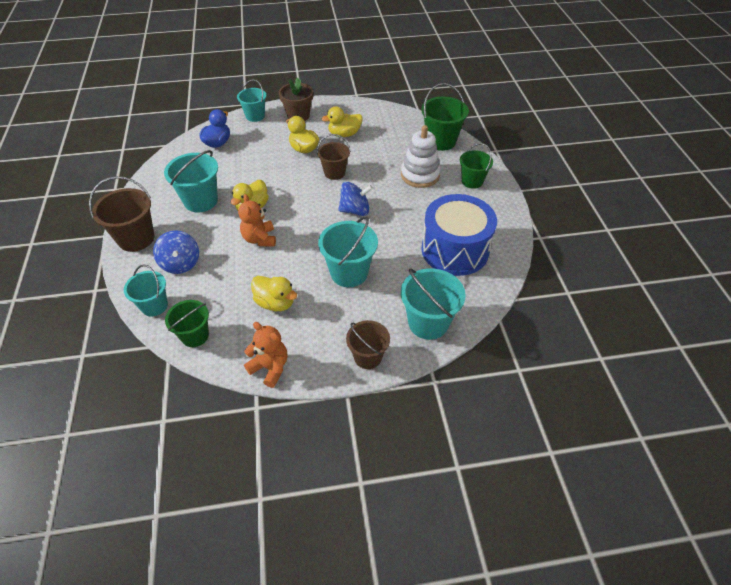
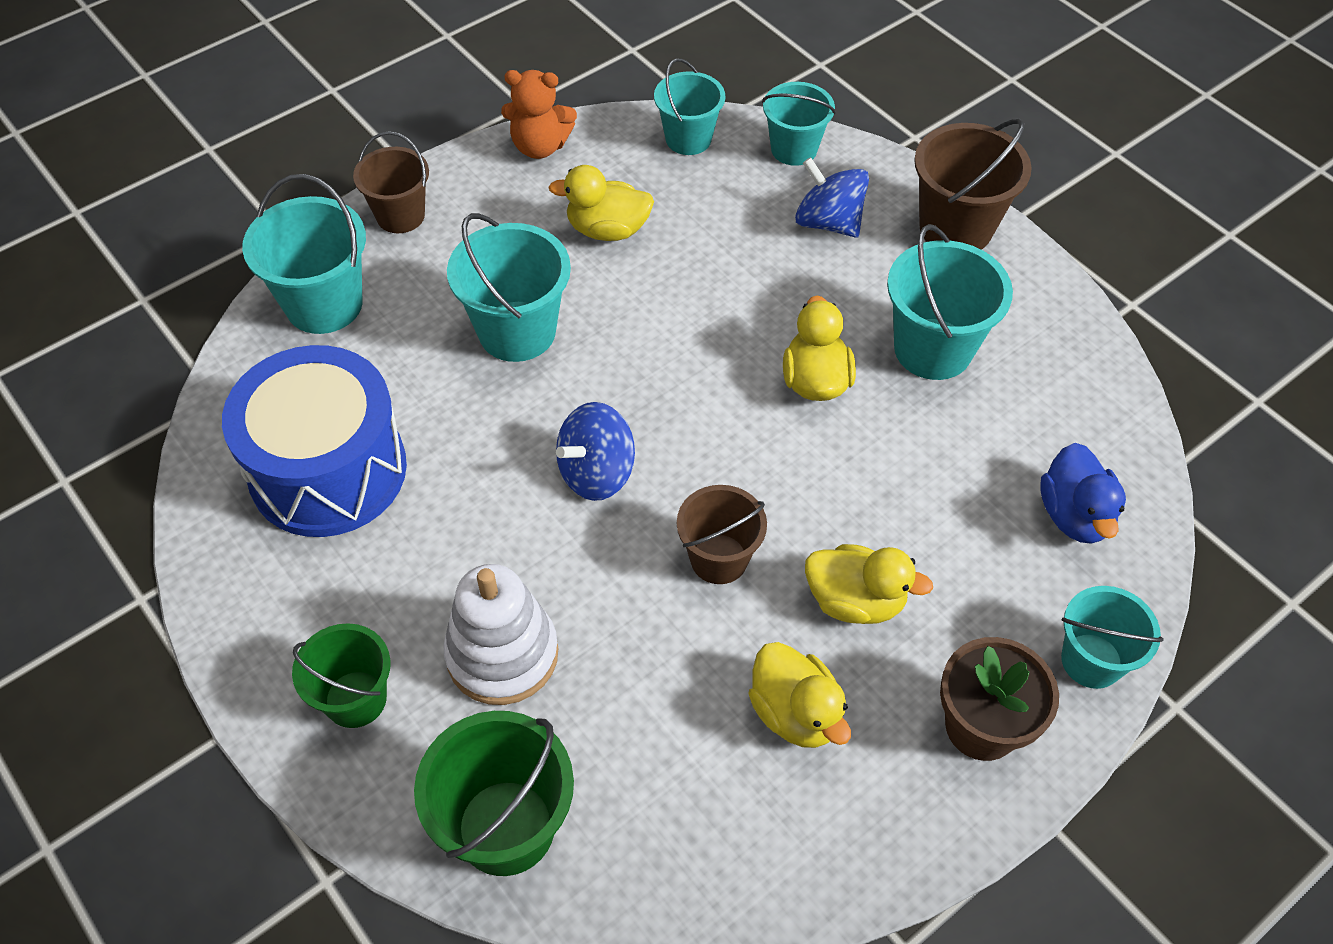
camera: 150 degrees right, 5 degrees up
(195, 336) = (688, 139): green bucket -> turquoise bucket
(260, 239) = (736, 323): orange teddy bear -> none
(344, 134) = (795, 713): yellow duck -> yellow duck turned 105 degrees clockwise

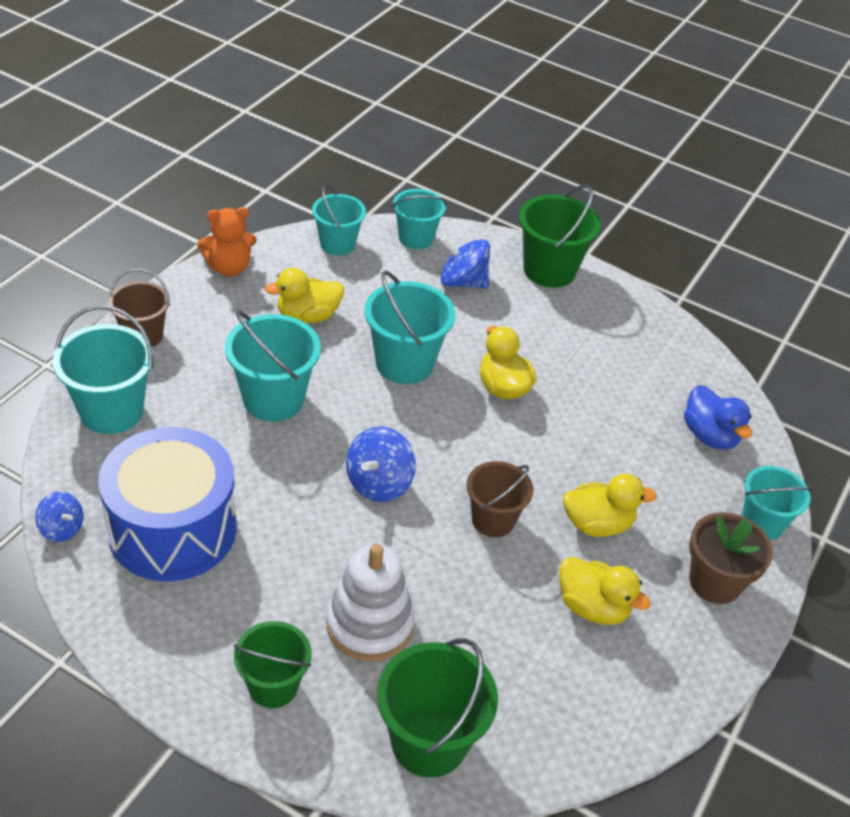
camera: 25 degrees left, 10 degrees down
(208, 438) = (62, 528): none -> blue spinning top
(932, 349) = (571, 350): turquoise bucket -> turquoise bucket (404, 363)
(955, 228) = (549, 270): brown bucket -> green bucket

